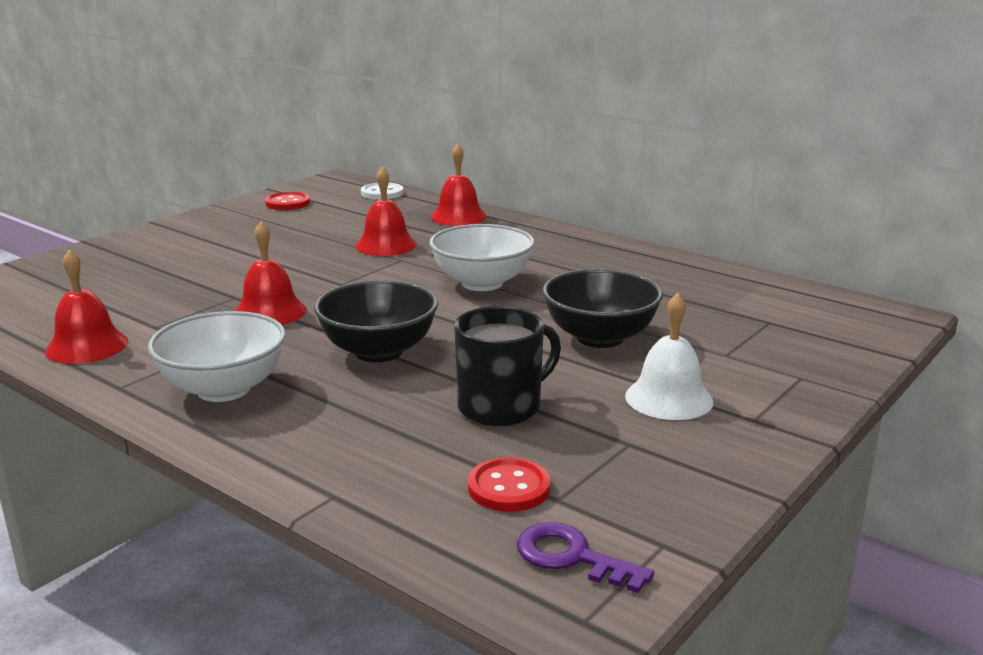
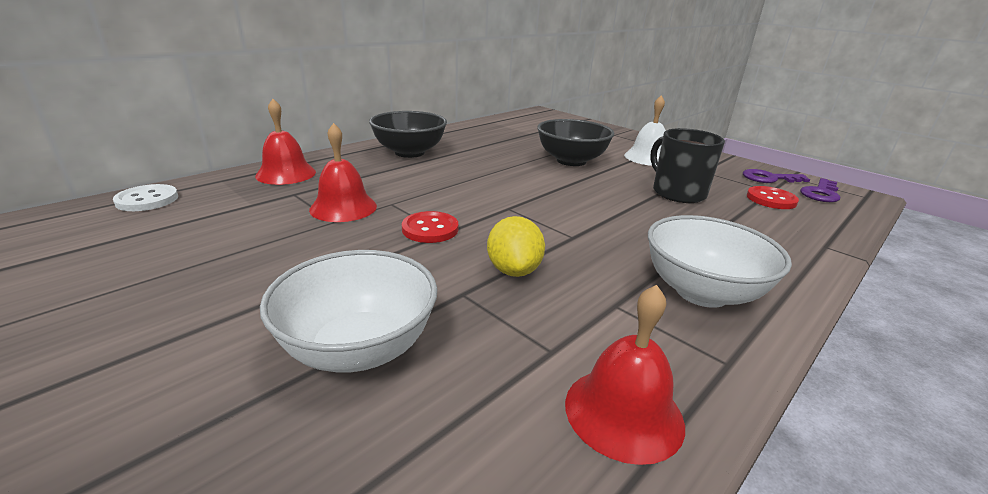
camera: 85 degrees left, 5 degrees up
(270, 312) = (514, 270): red bell -> yellow lemon
(287, 203) = (93, 259): red button -> red button (430, 229)
(378, 351) = (603, 223): black bowl -> black bowl (409, 152)
(482, 283) = (467, 180): white bowl -> white bowl (359, 348)
(630, 511) = (769, 178): none -> purple key

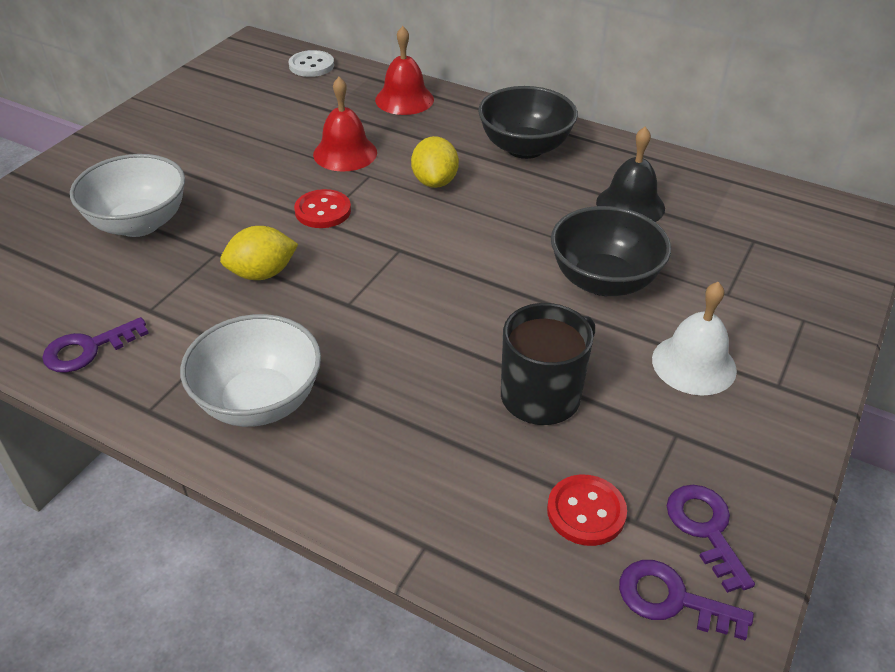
camera: 75 degrees right, 15 degrees up
(425, 183) = (435, 182): none -> yellow lemon
(499, 142) = (630, 205): none -> black bell
(623, 412) = (88, 349): red bell -> purple key

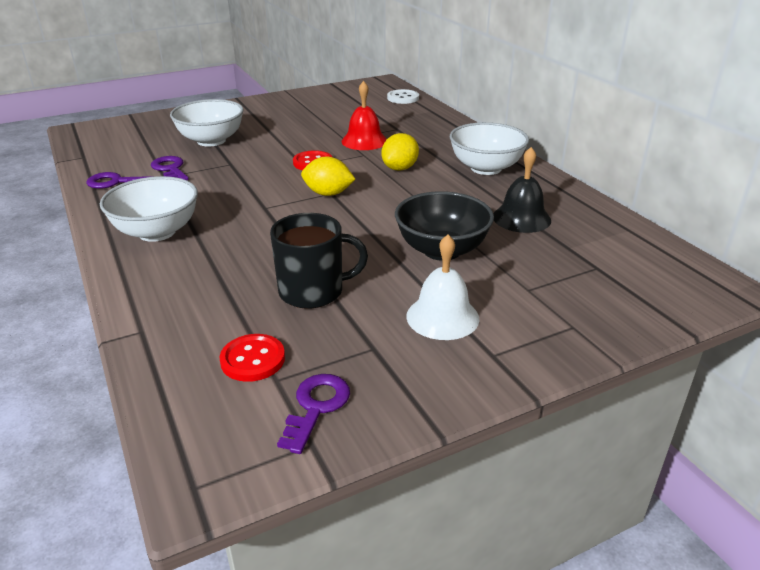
camera: 35 degrees right, 10 degrees down
(262, 273) = (239, 179): yellow lemon -> yellow lemon (328, 193)
(404, 99) = (438, 126): red bell -> none
(525, 148) = (486, 168): black bowl -> white bowl
(672, 599) = (237, 431): purple key -> purple key (170, 169)

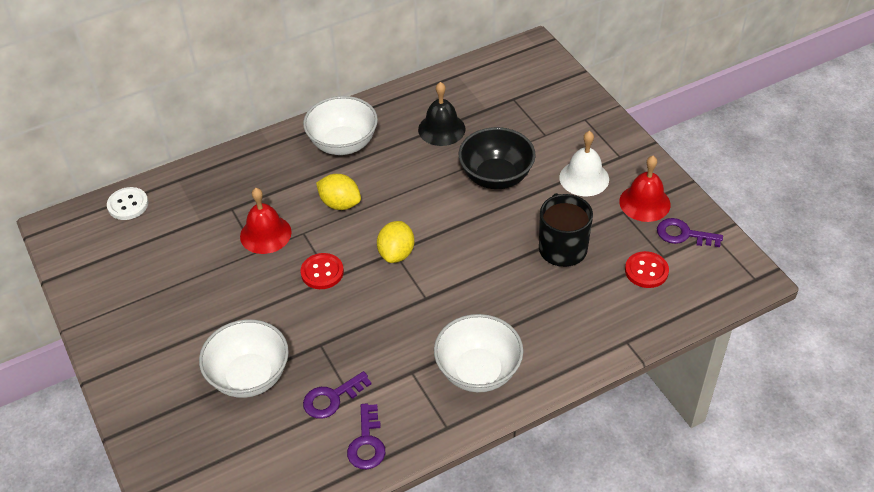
camera: 90 degrees left, 15 degrees up
(390, 371) = (644, 203): none -> red bell

